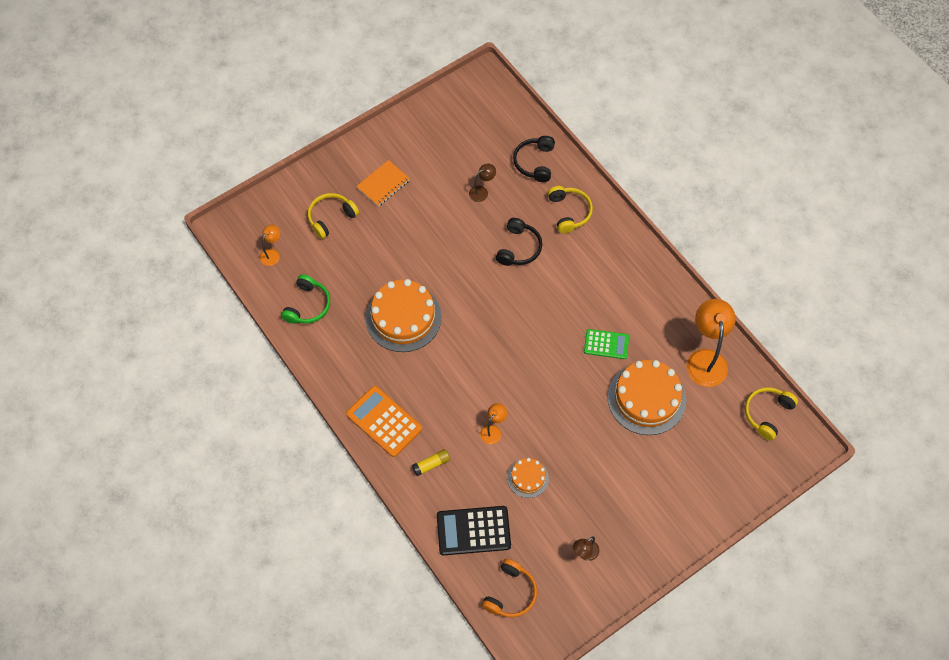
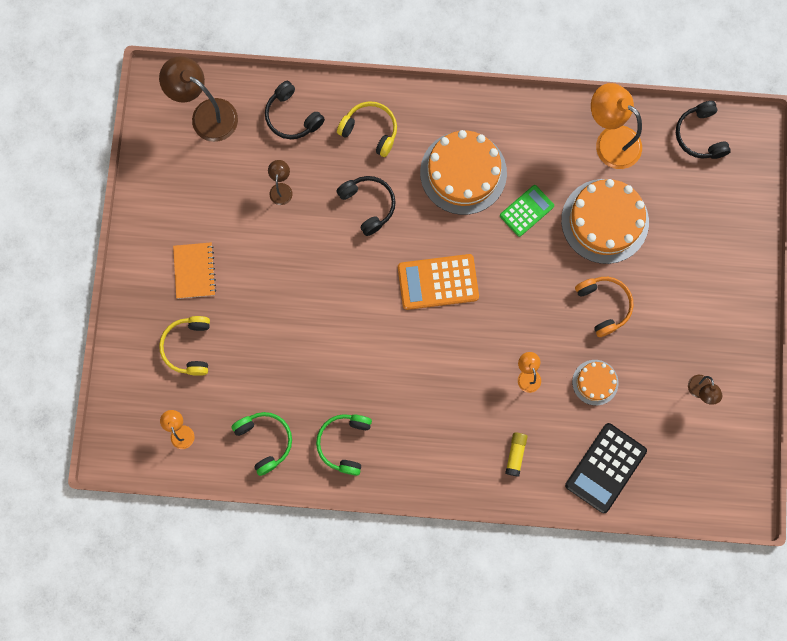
camera: 50 degrees left, 15 degrees up
(347, 353) = (344, 443): none -> green headphones
(384, 421) = (440, 463): orange calculator -> orange calculator (438, 282)
(403, 317) = (351, 364): orange cake -> orange cake (463, 172)
(490, 116) = (206, 114): none -> brown lamp
(511, 593) = (685, 482): orange headphones -> orange headphones (604, 305)
(767, 413) = (699, 135): yellow headphones -> black headphones

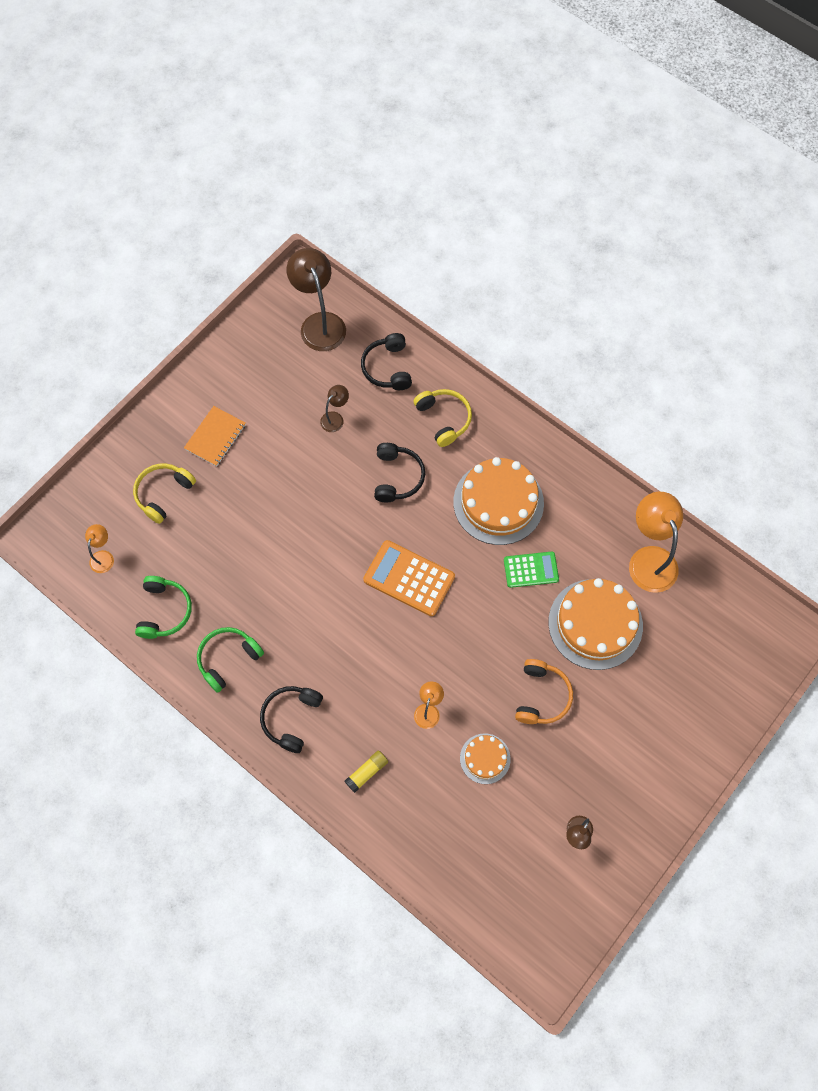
camera: 35 degrees right, 10 degrees down
(605, 468) = (439, 842): black calculator -> none
(699, 135) = (736, 607): black headphones -> black headphones (291, 718)

